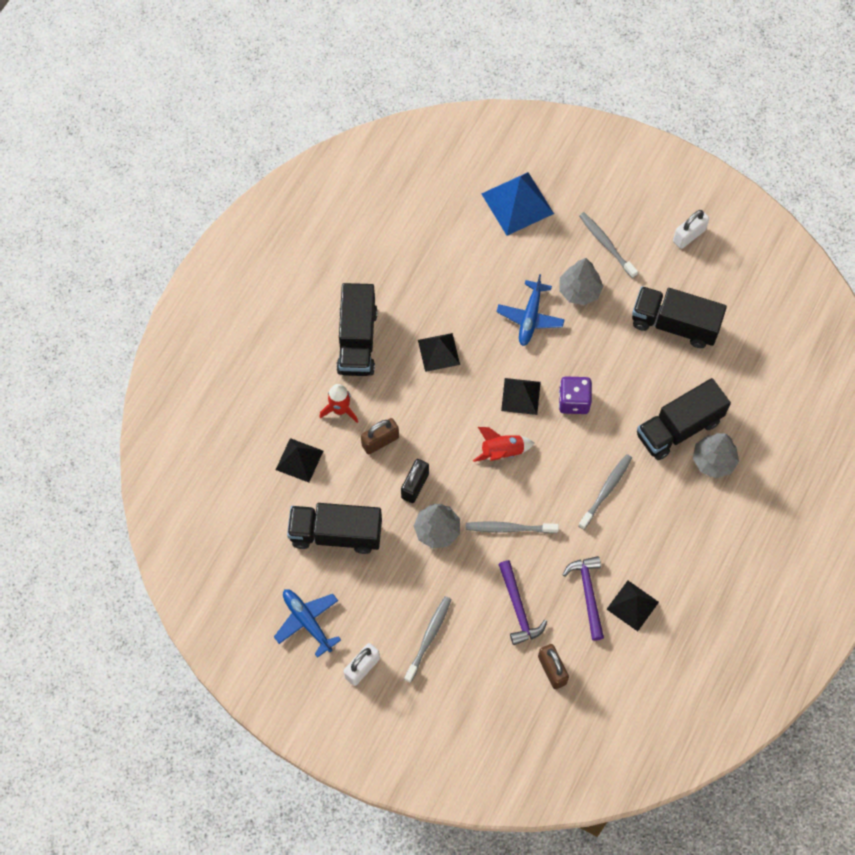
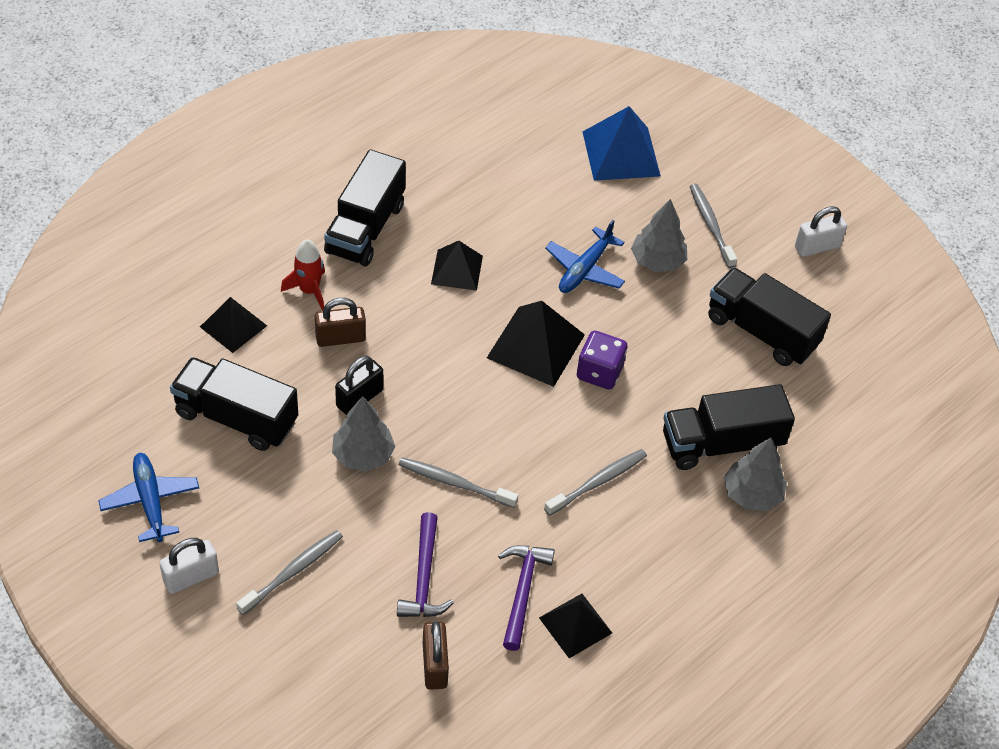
camera: 15 degrees right, 15 degrees down
(502, 451) = (485, 397): red rocket -> none
(520, 396) = (535, 346): black pyramid -> black pyramid, size x1.57

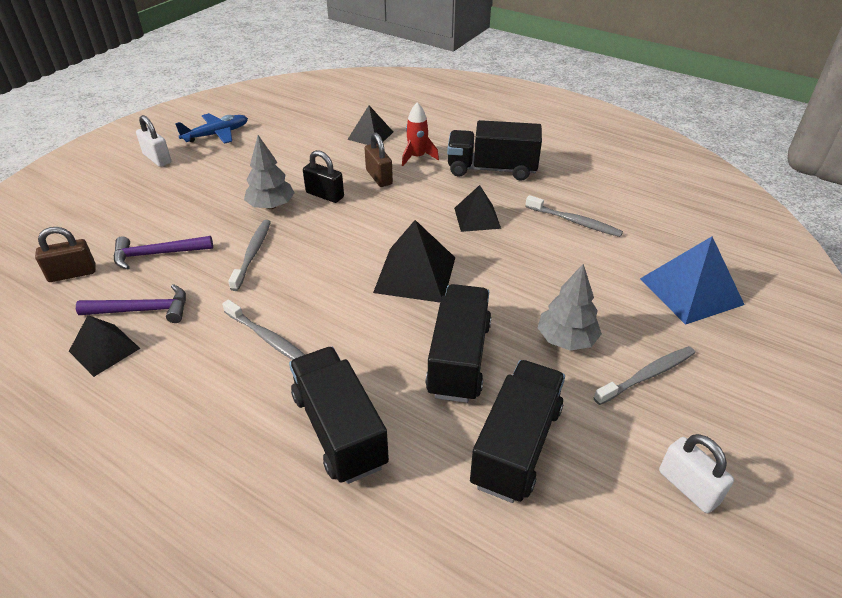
camera: 80 degrees right, 10 degrees down
(236, 418) = (291, 150): black truck -> black truck (459, 358)
(292, 572) = (162, 195): grey toothbrush -> grey toothbrush (574, 221)
(584, 269) = (523, 290): blue plane -> none
(599, 372) = (401, 320): purple dice -> none
(751, 494) = (274, 469): grey tree -> none

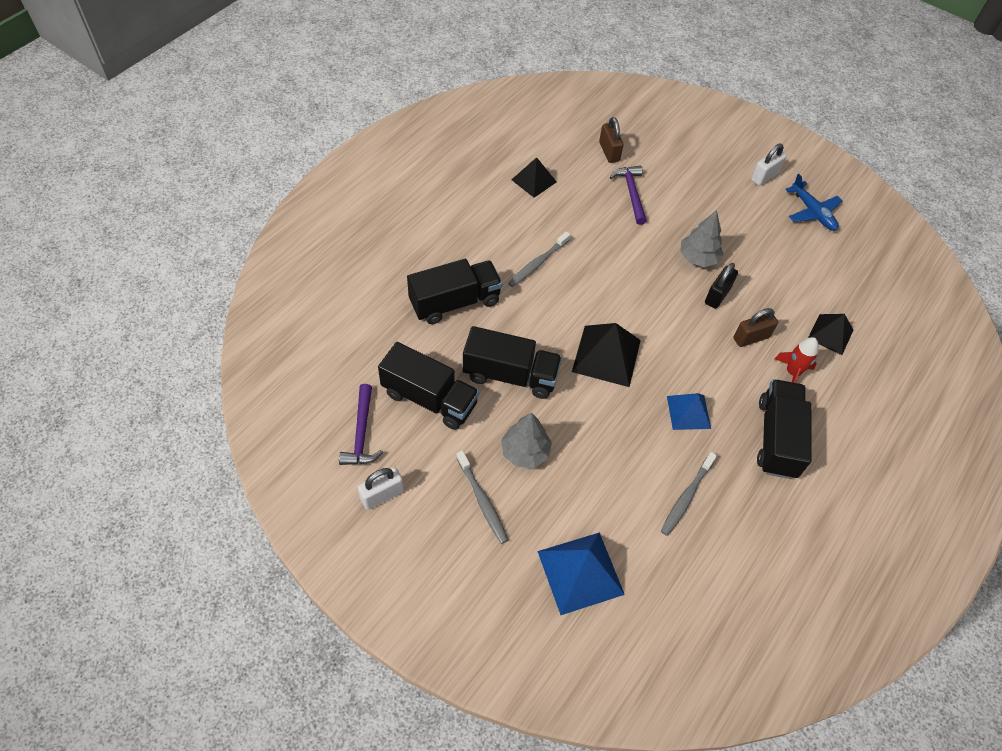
camera: 90 degrees right, 15 degrees up
(142, 310) = (570, 193): purple hammer -> purple hammer (361, 433)
(252, 254) = (632, 249): grey toothbrush -> none
(477, 218) = (688, 412): black pyramid -> blue pyramid

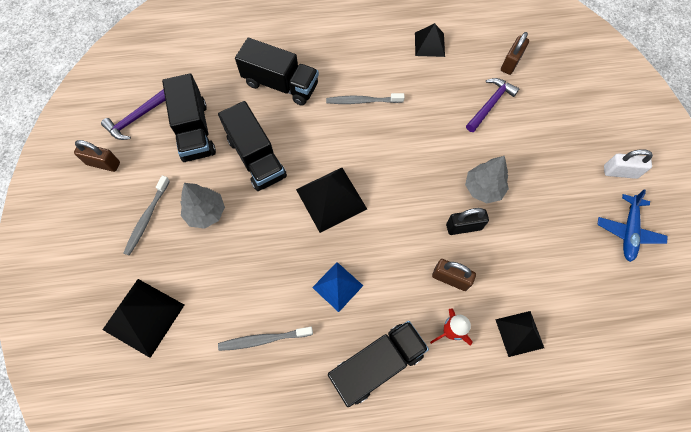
camera: 50 degrees right, 10 degrees up
(382, 495) = (103, 163): white padlock -> brown padlock
(580, 572) = (144, 317): blue pyramid -> black pyramid

